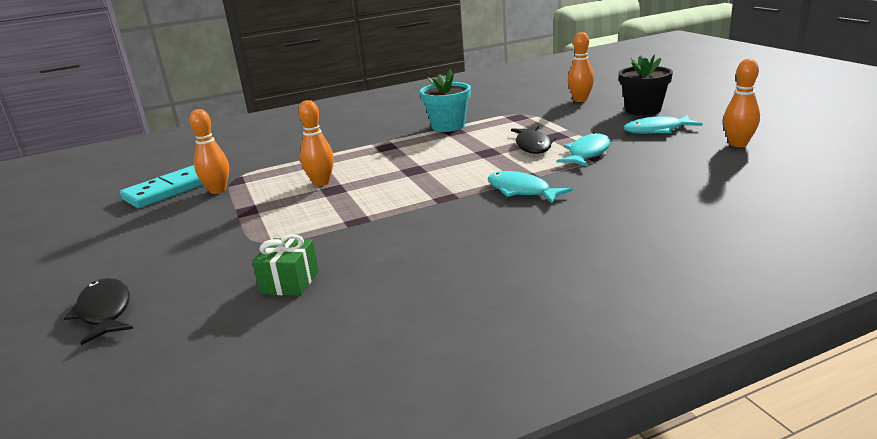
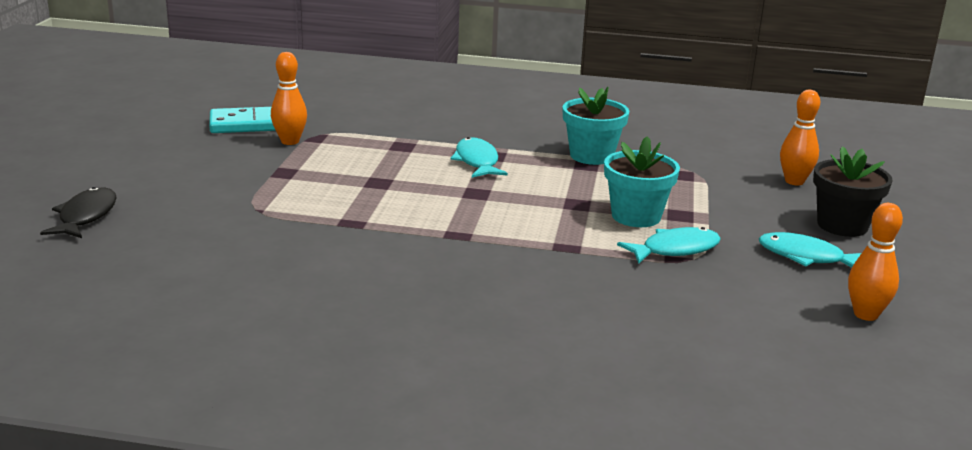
camera: 30 degrees right, 0 degrees up
(290, 282) = (226, 254): green gift -> none
(321, 183) = (380, 171): orange bowling pin -> none
(521, 191) = (536, 260): turquoise fish -> turquoise fish (477, 161)
(533, 145) = (636, 216): black fish -> turquoise flower pot

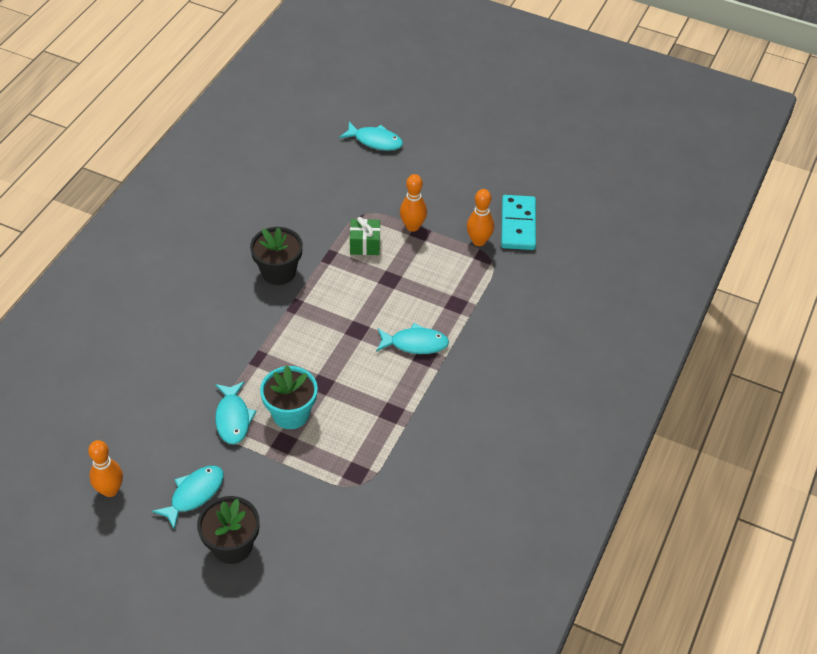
camera: 105 degrees right, 25 degrees up
(85, 216) = (375, 141): black fish -> turquoise fish
(319, 203) = (365, 245): none -> green gift
(399, 254) = (278, 272): none -> black flower pot
(591, 156) = (409, 422): turquoise flower pot -> none
(794, 181) = (320, 553): orange bowling pin -> orange bowling pin (412, 226)

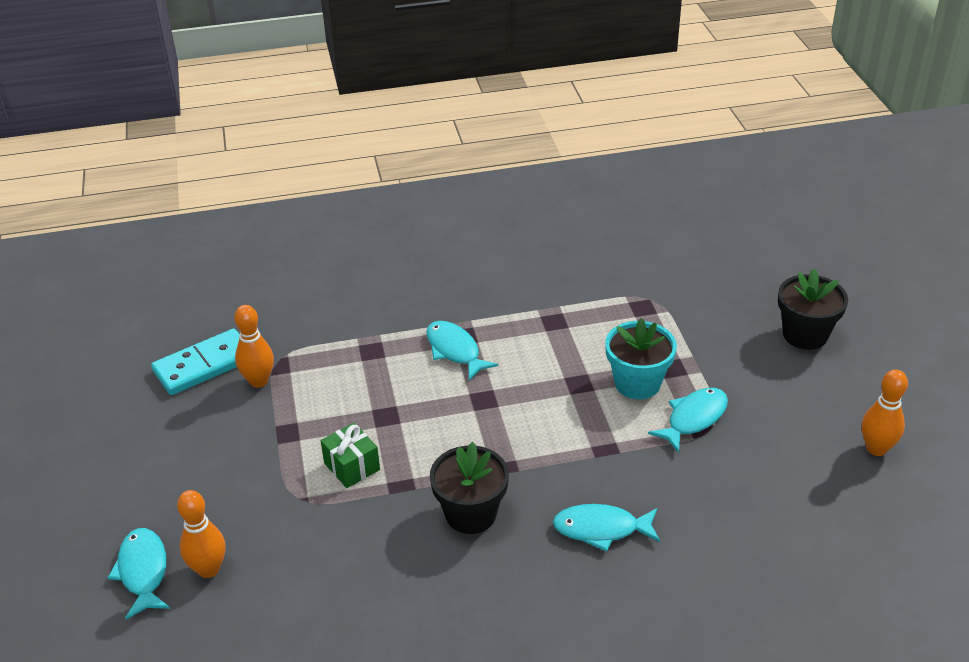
camera: 125 degrees left, 10 degrees down
(194, 494) = (798, 389): turquoise fish -> turquoise fish (601, 529)
(412, 226) = (283, 444): orange bowling pin -> orange bowling pin (209, 569)

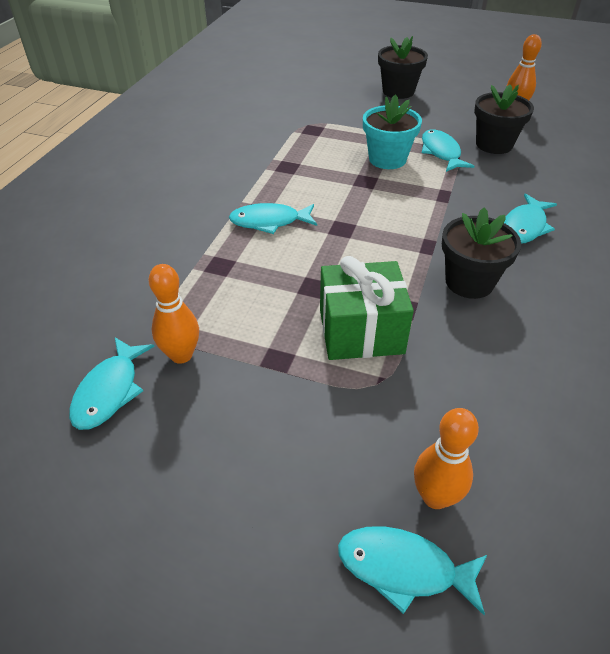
camera: 60 degrees left, 5 degrees up
(204, 365) = (109, 391): turquoise domino -> turquoise fish
(352, 466) = (361, 331): green gift -> green gift, size x1.66
(758, 456) = (494, 144): none -> black flower pot

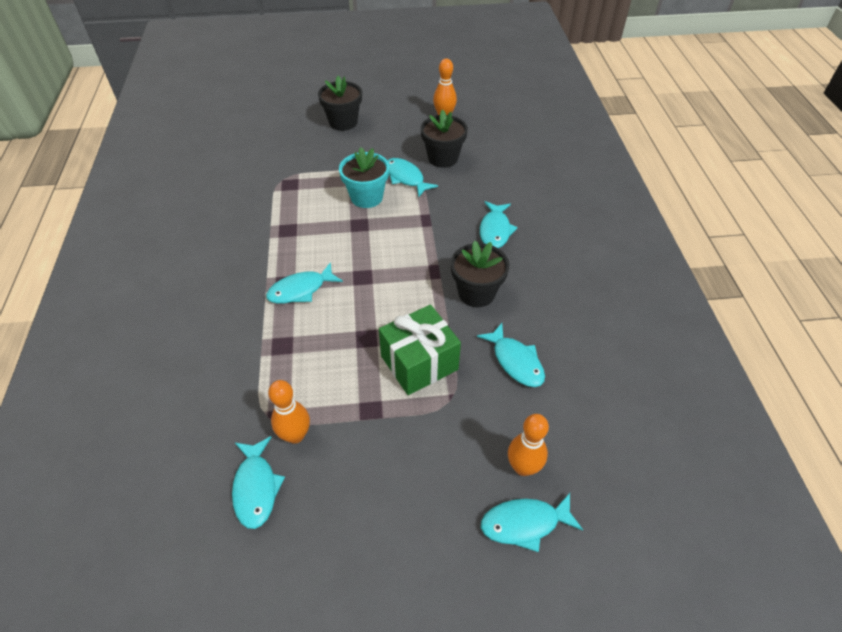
camera: 25 degrees left, 5 degrees up
(484, 370) = (515, 361): none -> turquoise fish

